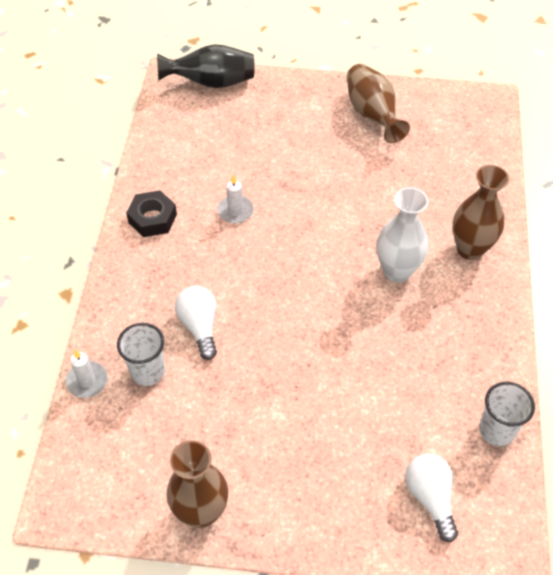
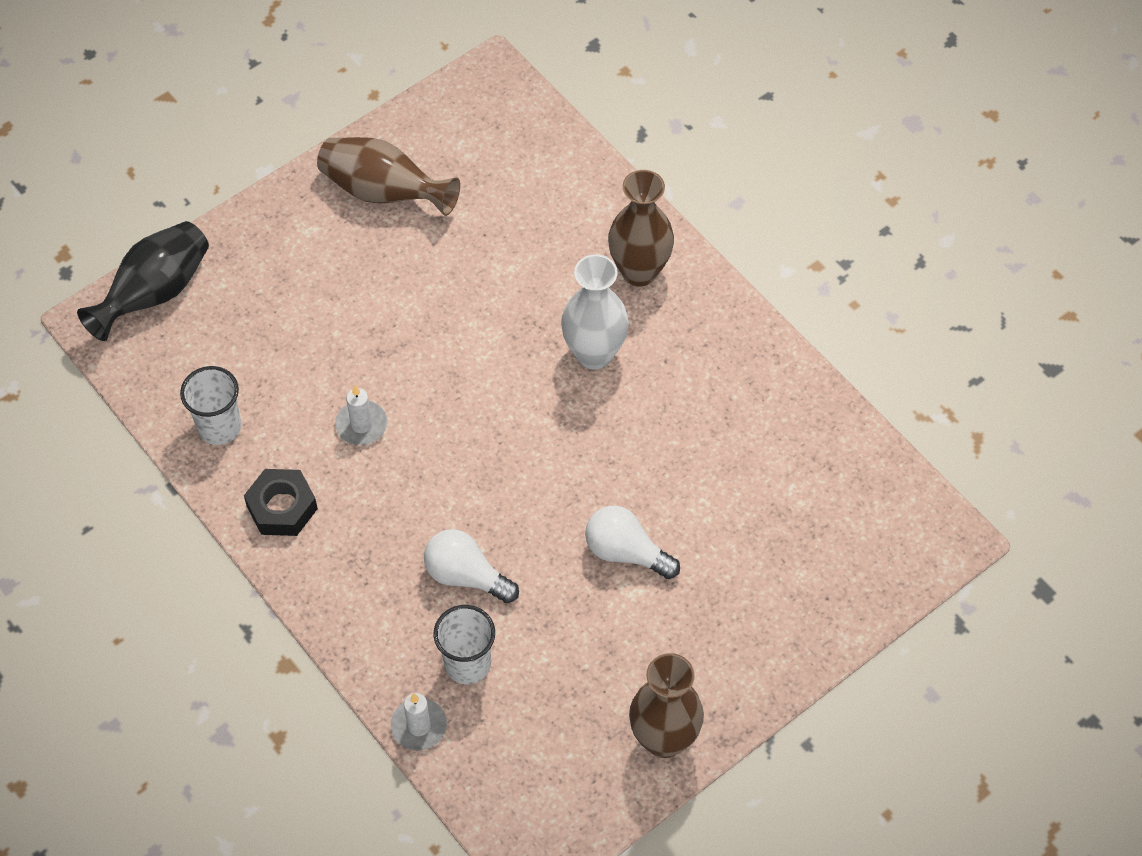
camera: 45 degrees left, 5 degrees up
(430, 498) = (840, 546): white light bulb -> white light bulb (626, 552)
(496, 430) = (835, 435): white cup -> white cup (219, 427)

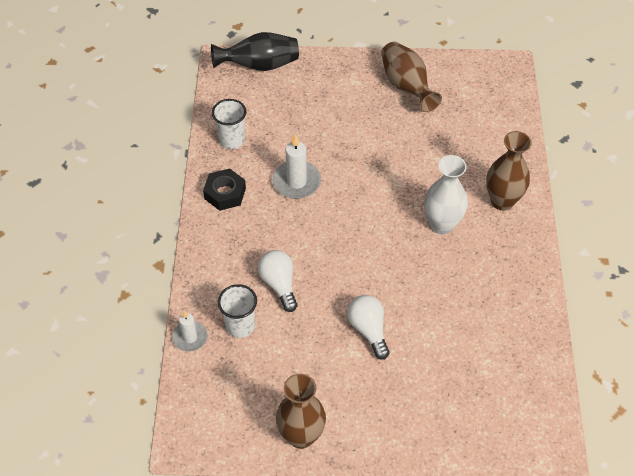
camera: 40 degrees right, 5 degrees down
(361, 425) = (296, 182): white candle -> white candle, size x1.53

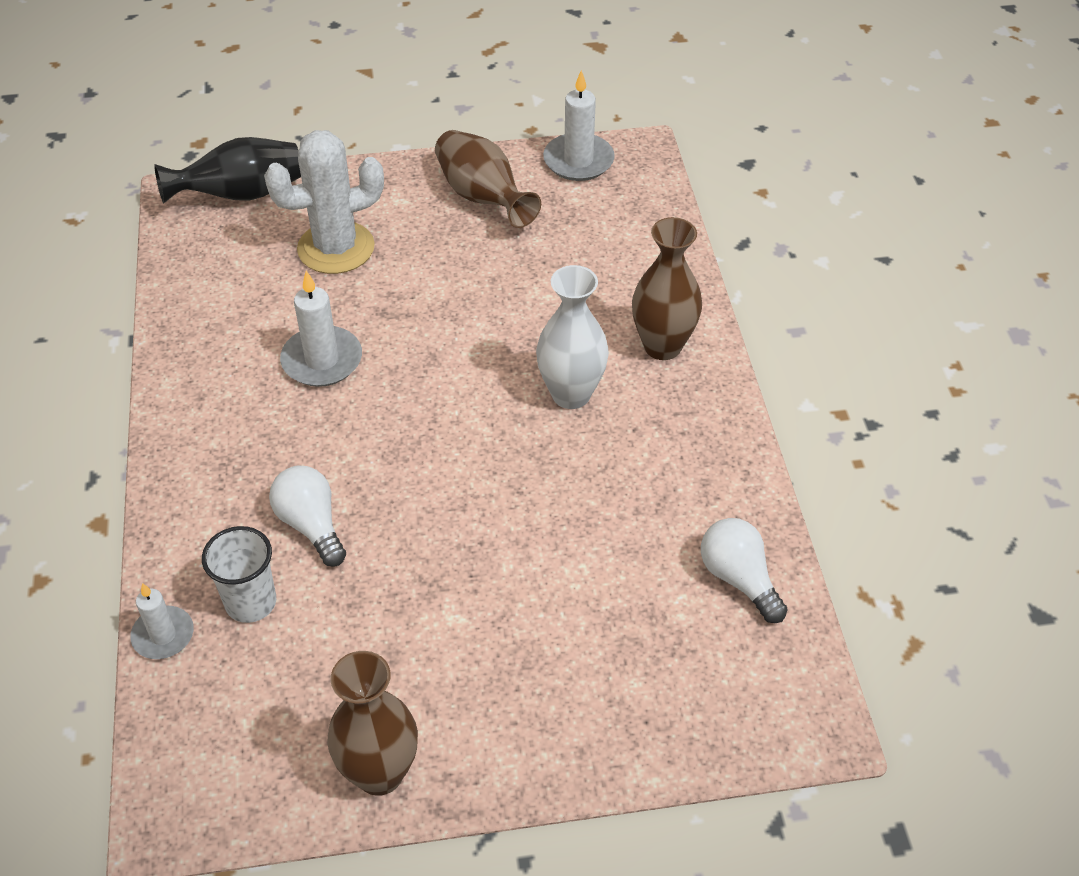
camera: 10 degrees left, 5 degrees down
(225, 193) = (203, 394): black nut -> none
(232, 140) = (206, 310): white cup -> none
(313, 109) = (336, 248): none -> white cactus
(368, 330) = (474, 577): white light bulb -> white light bulb (739, 579)
(470, 68) = (578, 161): none -> white candle

